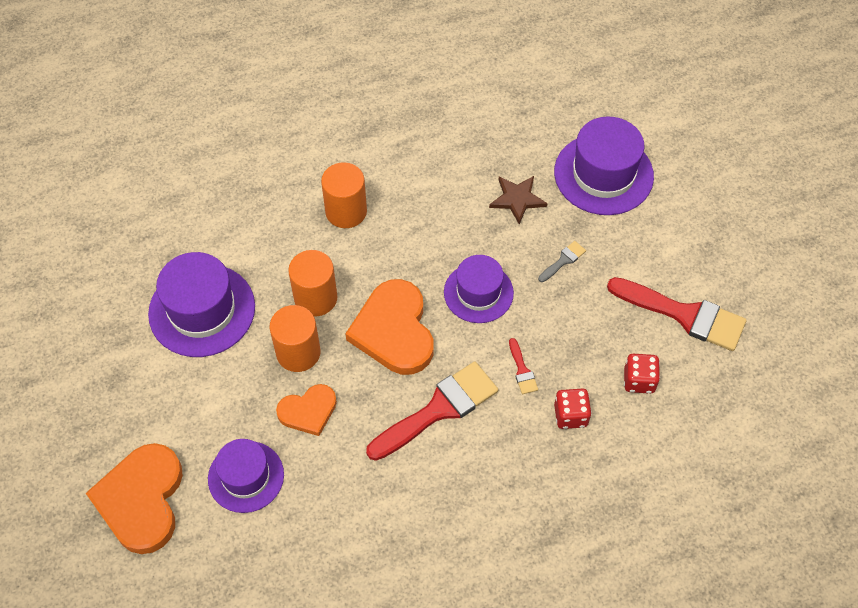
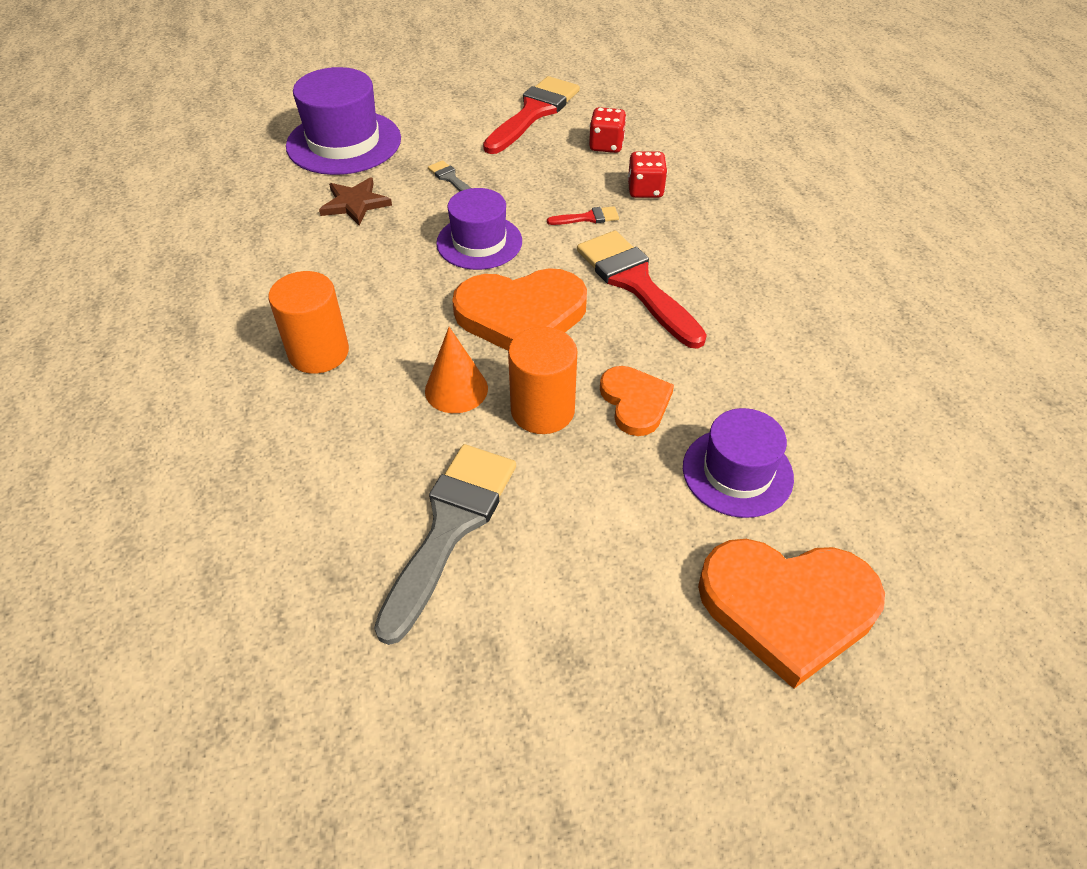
camera: 85 degrees left, 10 degrees down
(202, 310) = (450, 527): purple hat -> grey brush
(315, 298) = (456, 389): orange cylinder -> orange cone

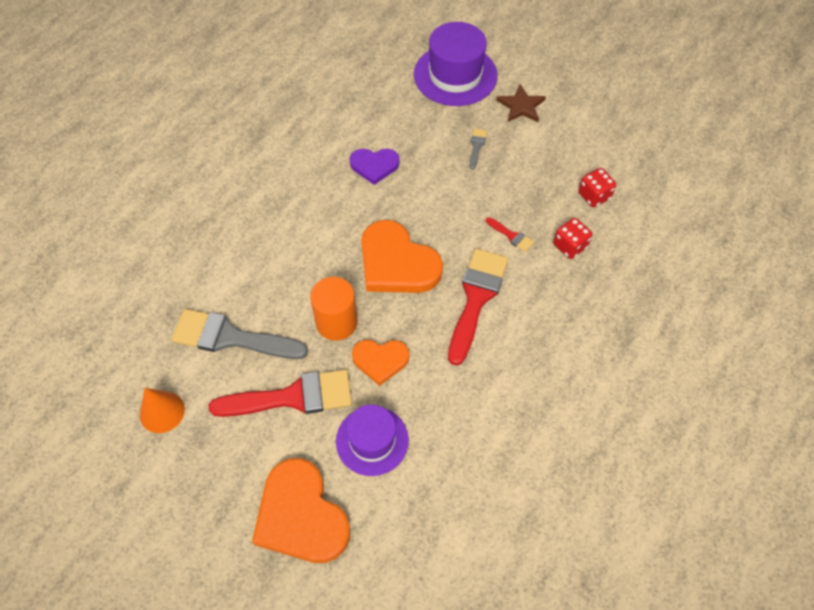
camera: 50 degrees right, 10 degrees up
(318, 352) = (289, 199): orange cylinder -> none
(355, 204) = (409, 123): brown star -> brown star (521, 106)
(372, 259) = (374, 166): none -> purple heart
(450, 527) = (231, 337): grey brush -> grey brush turned 150 degrees counterclockwise
(456, 389) = (317, 275): orange cone -> orange cone (162, 412)
(479, 242) = (436, 201): purple hat -> none
(534, 113) = (586, 136): red brush -> red brush (292, 397)
(635, 402) = (380, 360): orange heart -> orange heart turned 60 degrees clockwise

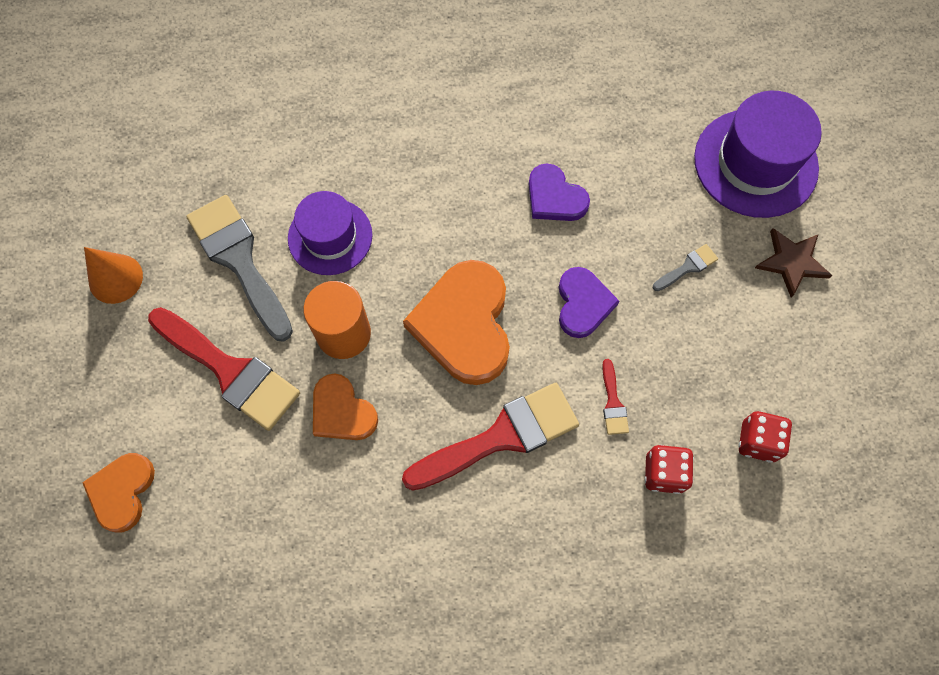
camera: 45 degrees right, 10 degrees up
(301, 515) = (122, 492): orange heart -> orange heart, size x0.58
(372, 440) = (251, 484): purple hat -> purple hat (330, 237)
(445, 203) = (583, 304): none -> purple heart

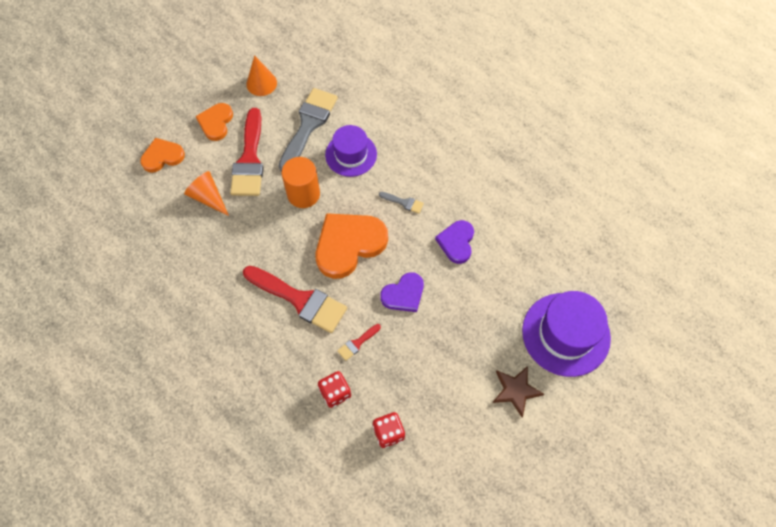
camera: 55 degrees right, 5 degrees down
(246, 465) = (208, 197): none -> orange cone
(342, 411) = (263, 220): orange heart -> orange heart (216, 123)
(687, 267) = (467, 335): grey brush -> grey brush (403, 202)

